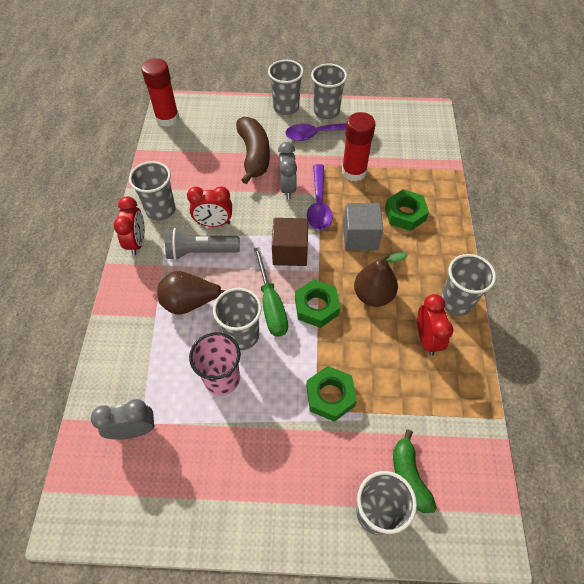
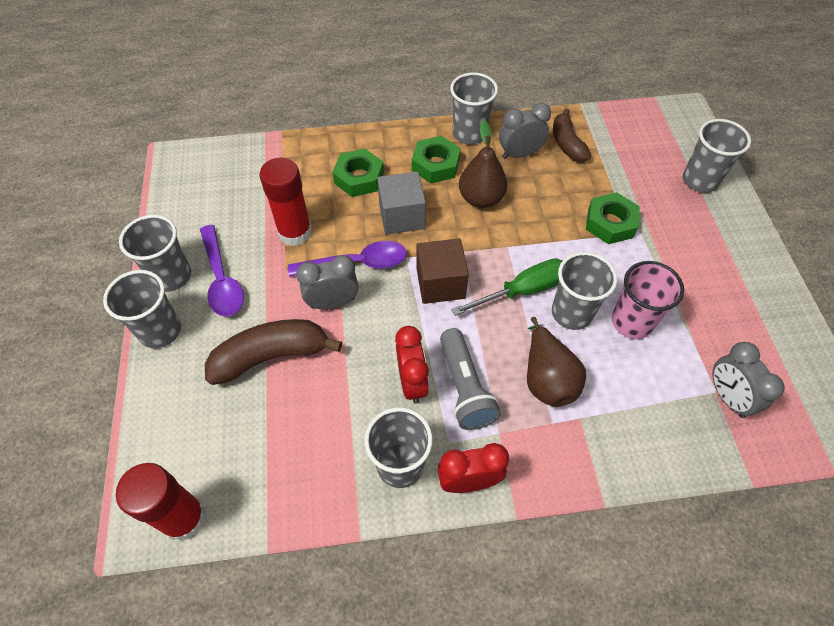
camera: 100 degrees left, 0 degrees up
(316, 306) = (511, 247): green nut -> green nut (436, 165)
(409, 476) = (659, 161): green banana -> none
(427, 339) = (519, 154): red clock -> grey clock
(439, 386) = (567, 143): none -> brown banana

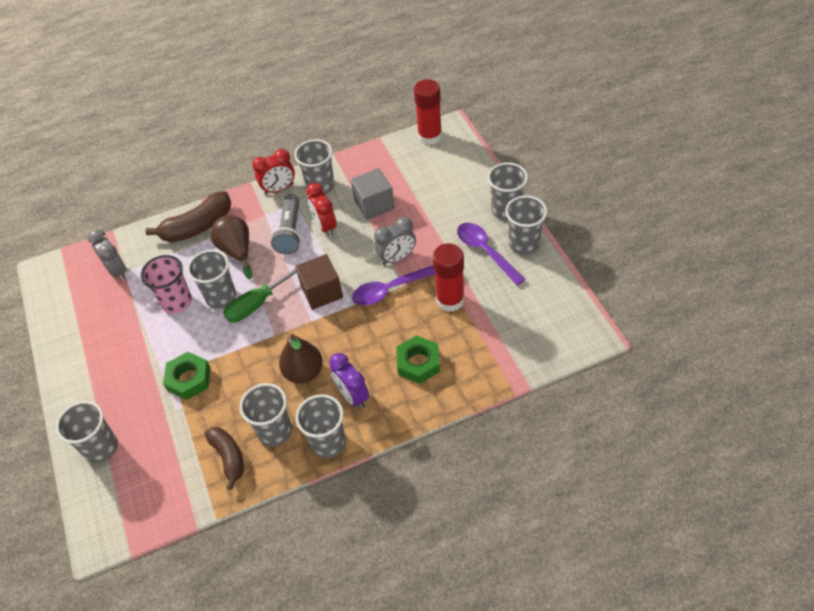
camera: 170 degrees right, 5 degrees down
(271, 356) = (423, 216): brown banana -> brown banana (197, 227)
(402, 216) = (368, 337): grey cube -> grey cube (374, 204)
(436, 165) = (352, 396): green nut -> purple clock
(465, 388) = (290, 232): grey flashlight -> grey flashlight turned 150 degrees counterclockwise
(519, 154) = (275, 431): grey clock -> grey cup

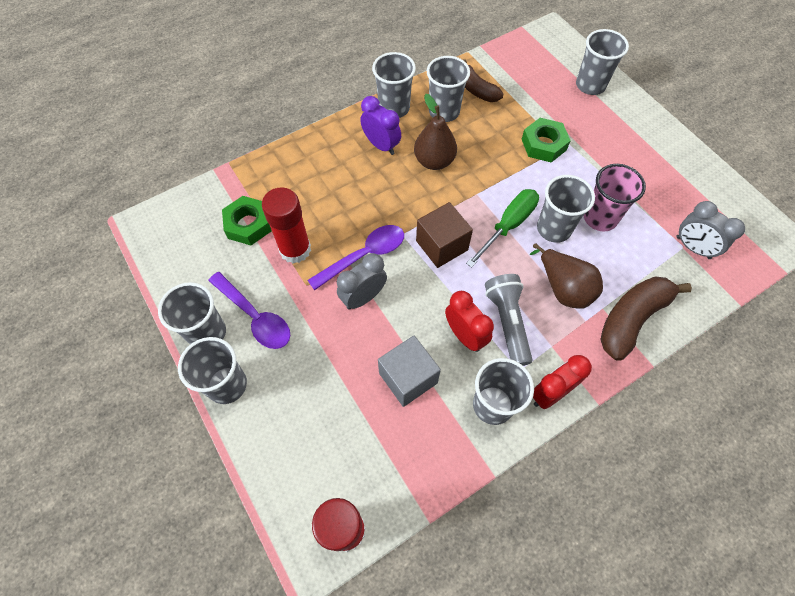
camera: 165 degrees right, 10 degrees up
(418, 363) = (323, 180): green nut -> green nut (248, 224)

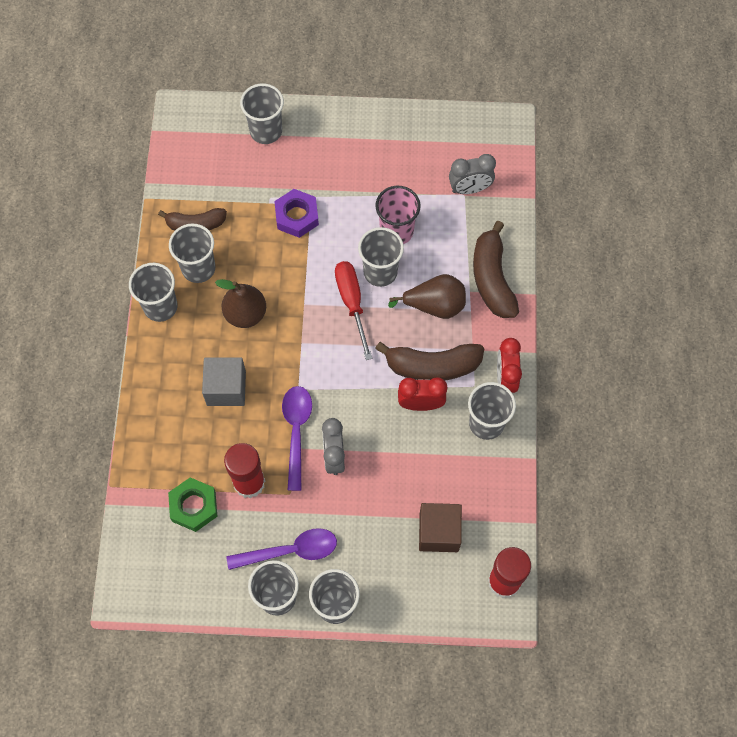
camera: 55 degrees left, 5 degrees up
(381, 145) = (194, 345): purple clock -> none
(408, 378) = (425, 468): grey cube -> grey cube (226, 388)
(442, 245) = (332, 366): brown cube -> brown cube (439, 532)
(507, 322) = (432, 366): grey flashlight -> brown banana
(508, 225) = (352, 303): green screwdriver -> red screwdriver
(543, 144) = (296, 216): green nut -> purple nut

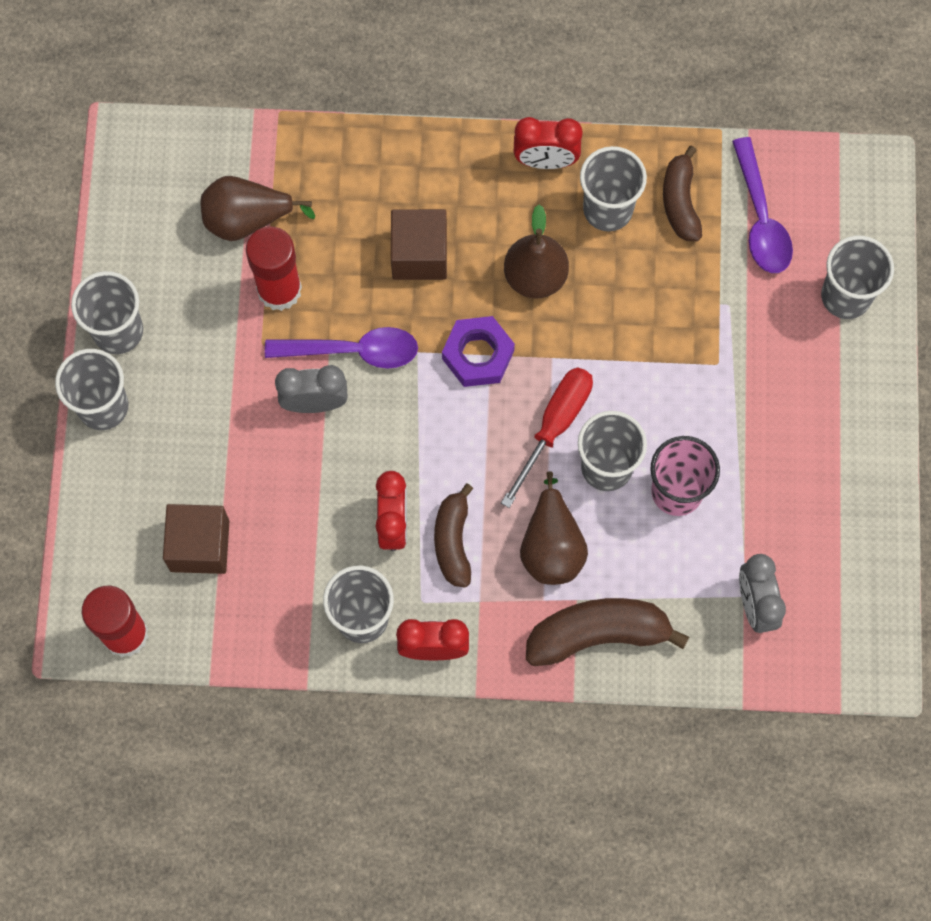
camera: 90 degrees right, 5 degrees up
(160, 306) = (546, 161): grey cup -> red clock
(193, 506) = (247, 219): green nut -> brown pear
(226, 388) = (419, 254): grey cube -> brown cube
(290, 551) = (180, 346): purple spoon -> purple spoon (760, 218)
(296, 216) = (698, 344): purple nut -> purple nut (478, 355)
(352, 303) = (554, 426): red screwdriver -> red screwdriver turned 45 degrees counterclockwise
(432, 366) = (453, 541): brown banana -> brown banana, size x0.66

